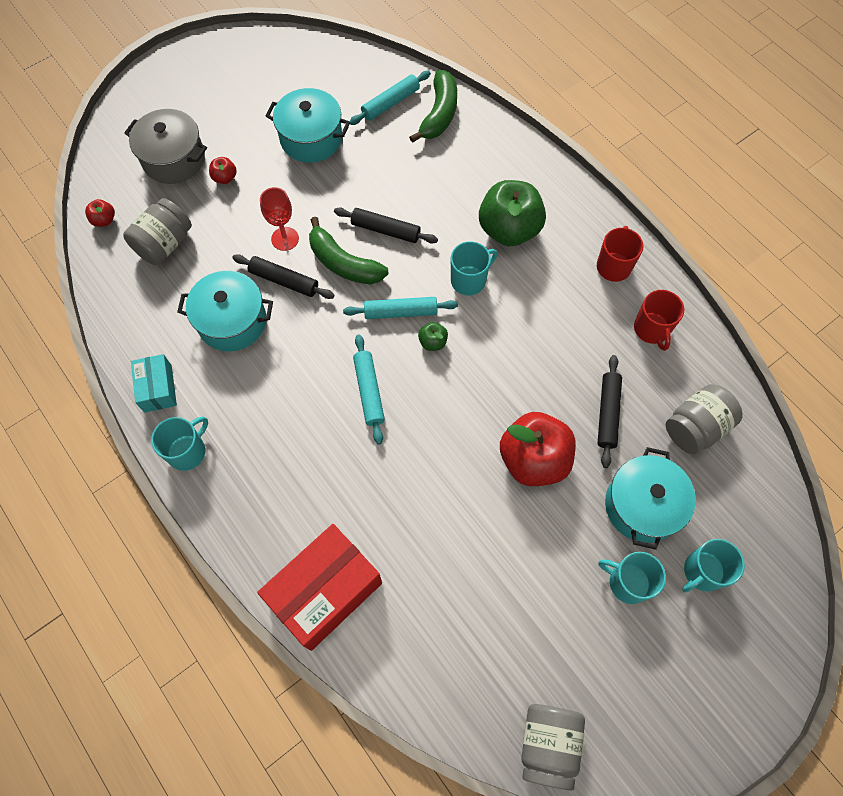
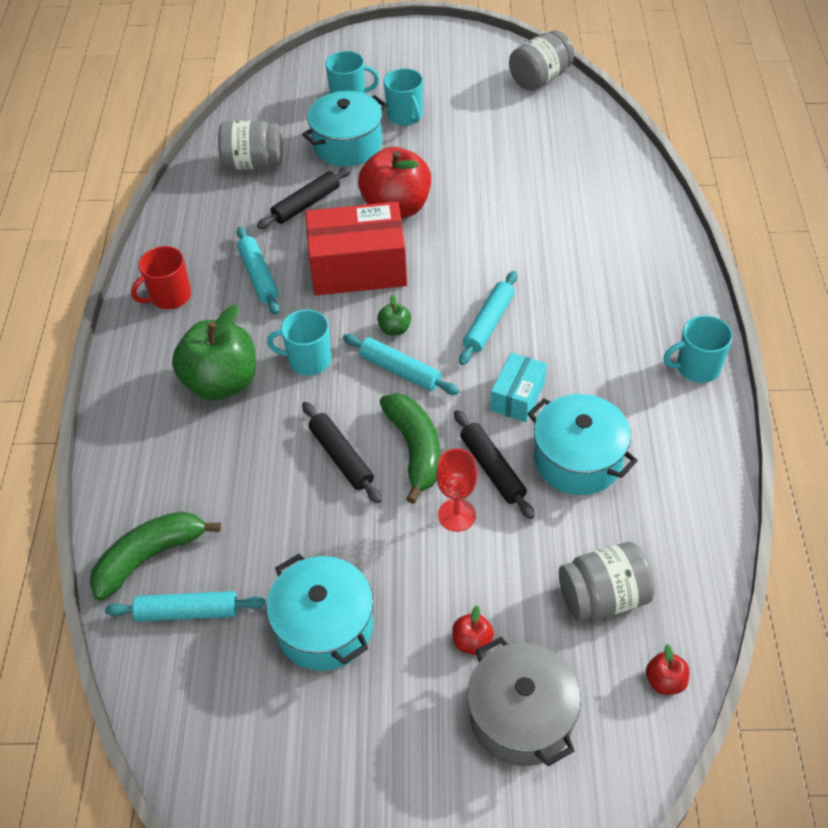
camera: 140 degrees left, 15 degrees down
(158, 388) = (697, 438): turquoise box -> turquoise box (517, 397)
(325, 591) = (635, 215): red box -> red box (358, 267)
(572, 322) = (258, 276): none -> turquoise rolling pin
(651, 329) = (202, 235): red mug -> none

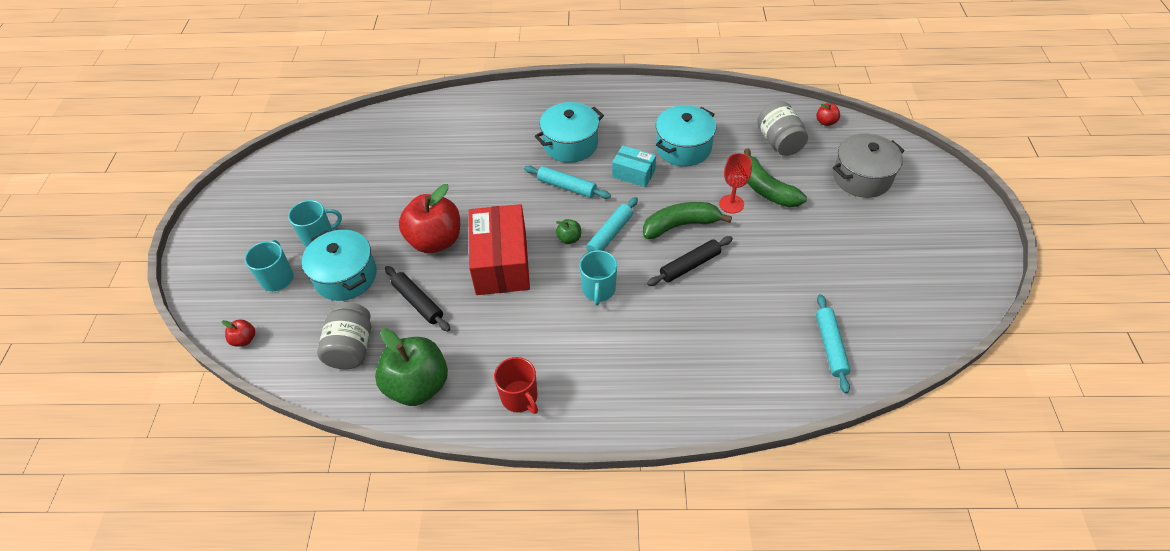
camera: 90 degrees left, 0 degrees up
(150, 557) = (790, 376): green banana -> green banana (765, 189)
(221, 382) = (620, 346): green apple -> green apple (418, 385)
(258, 276) = (502, 331): turquoise rolling pin -> none
(325, 627) = (825, 268): turquoise pot -> turquoise pot (570, 144)
(472, 641) = (820, 197): red apple -> red apple (244, 339)
(492, 469) = (693, 187): black rolling pin -> none
(540, 78) = (300, 152): grey jar -> none
(697, 367) = (609, 93): turquoise mug -> none

